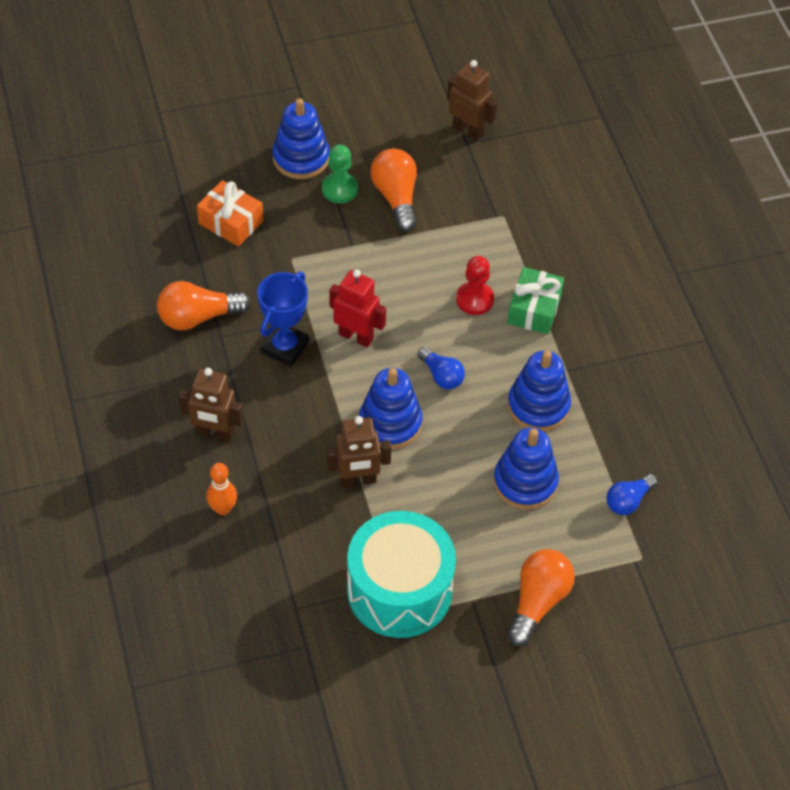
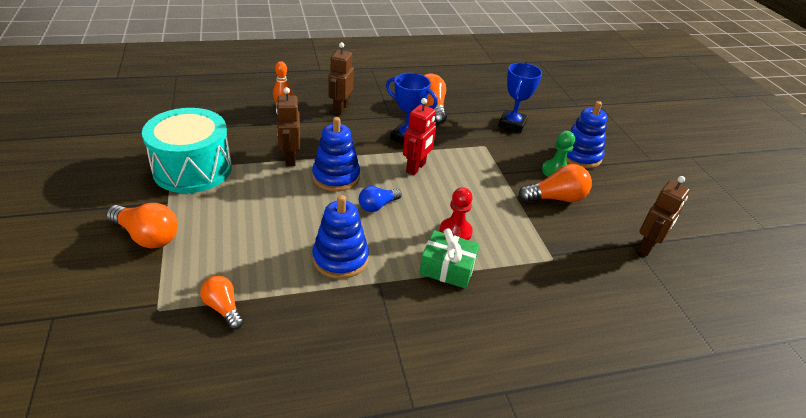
camera: 90 degrees right, 15 degrees down
(231, 222) = (512, 124): orange gift -> blue trophy
(525, 482) = (264, 241): blue stacking toy -> none
(628, 501) = (223, 308): blue light bulb -> orange light bulb

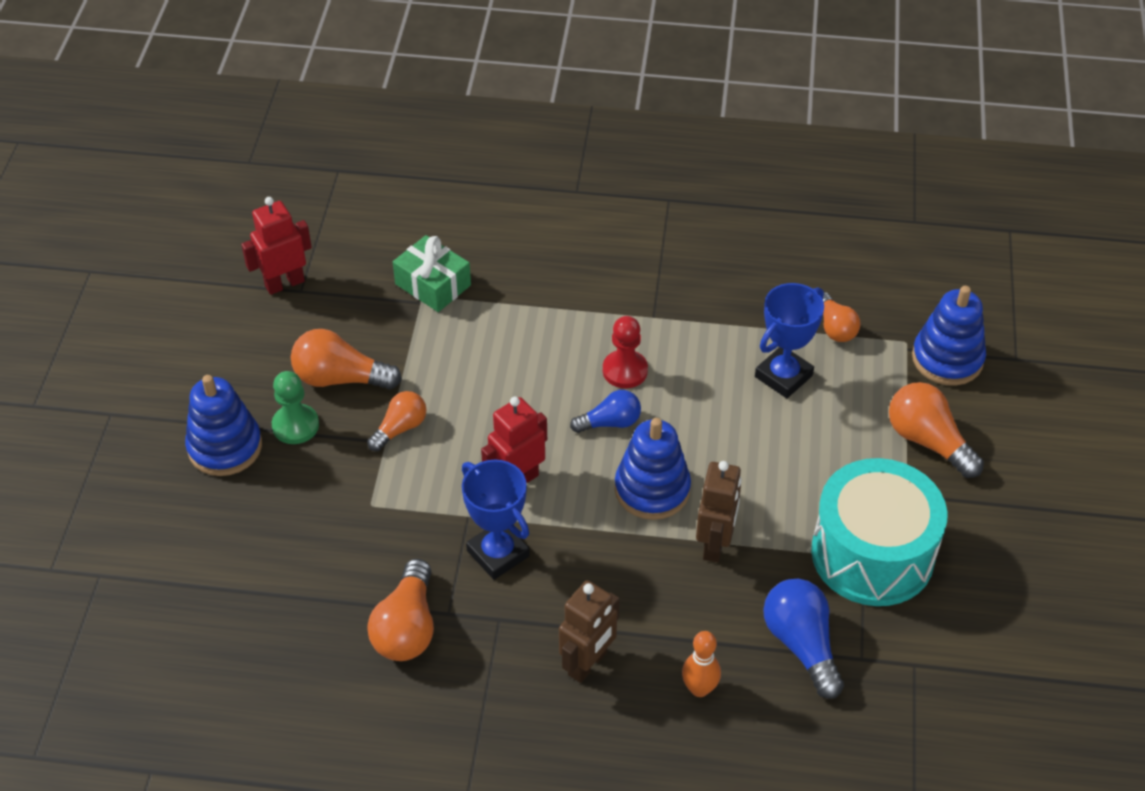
camera: 155 degrees left, 10 degrees up
(233, 128) = (801, 645): none -> blue light bulb
(340, 258) = (688, 356): blue stacking toy -> blue stacking toy (947, 359)
(447, 268) = (562, 315): green gift -> green gift (433, 285)
(455, 232) = (523, 359): red pawn -> red pawn (625, 371)
(499, 180) = (400, 428): none -> orange light bulb
(512, 124) = (280, 548): blue trophy -> blue trophy (783, 376)
(647, 247) = (284, 283): brown robot -> red robot

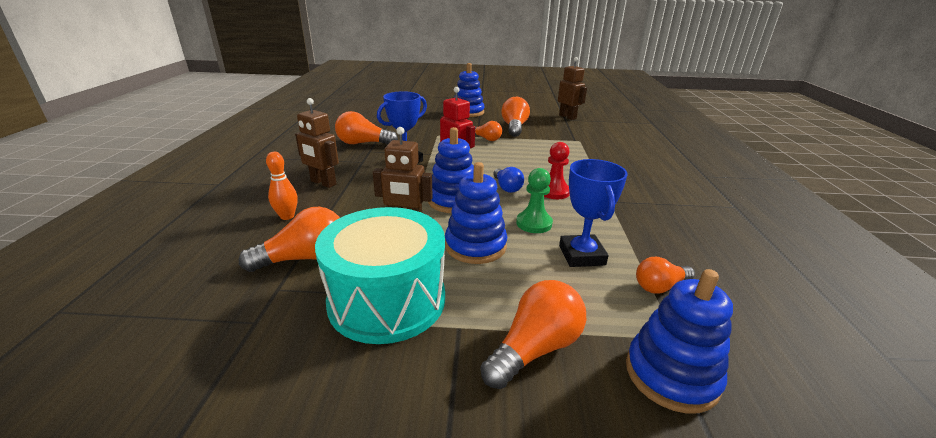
camera: 85 degrees right, 20 degrees down
(284, 283) = (567, 117): red robot -> brown robot
(295, 425) = (482, 121): green pawn -> green pawn (534, 223)
(433, 285) = (589, 142): green gift -> none
(768, 472) = (475, 246): none -> blue stacking toy
(783, 376) = (581, 255): blue trophy -> blue trophy turned 45 degrees clockwise
(801, 645) = (304, 258): blue light bulb -> orange light bulb

